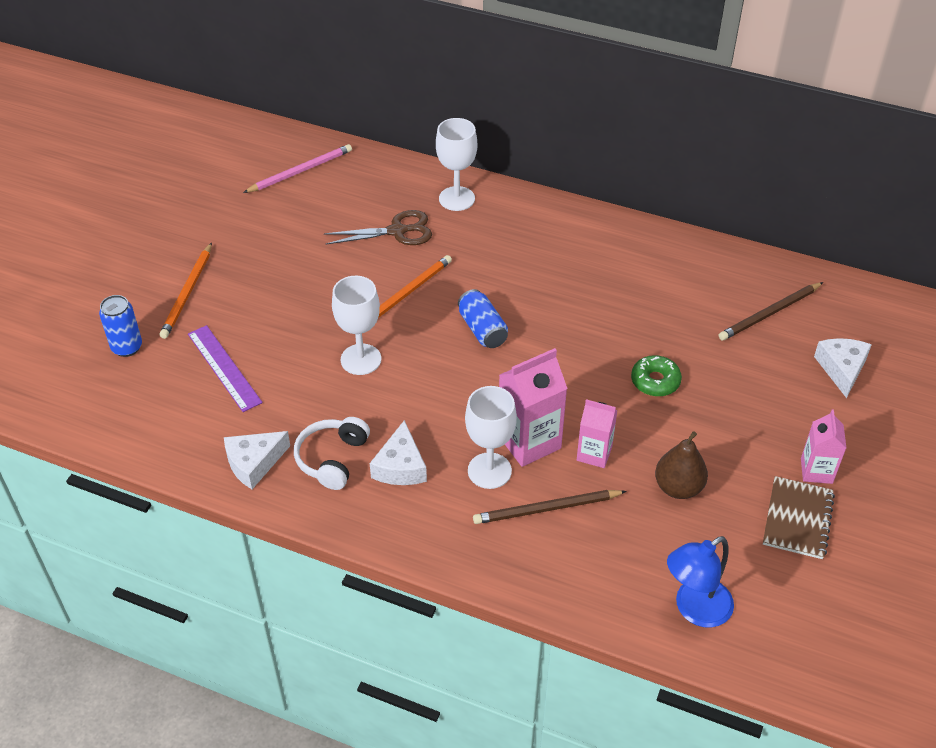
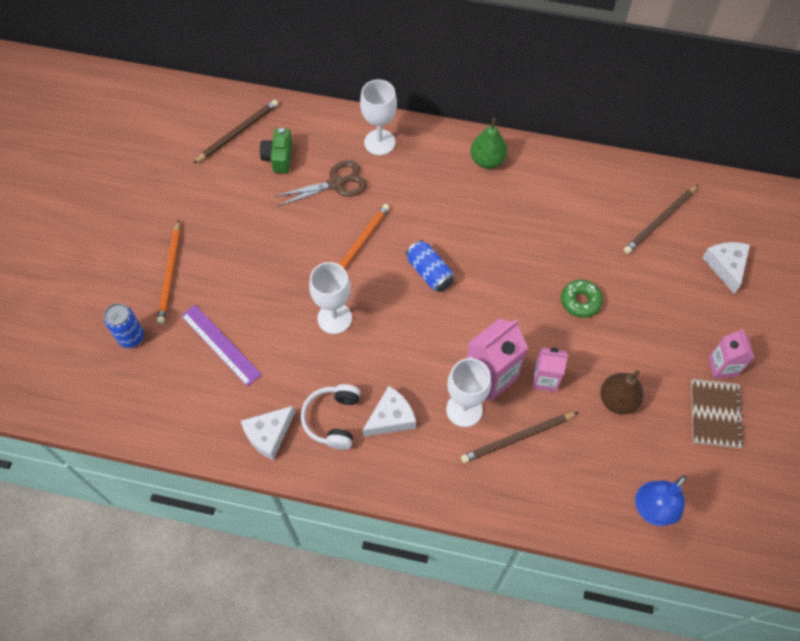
camera: 10 degrees left, 15 degrees up
(301, 171) = (238, 132): pink pencil -> brown pencil
(339, 199) = (279, 158): none -> green camera
(400, 466) = (391, 417): white cheese -> white cheese turned 120 degrees counterclockwise
(576, 230) = (487, 160): none -> green pear

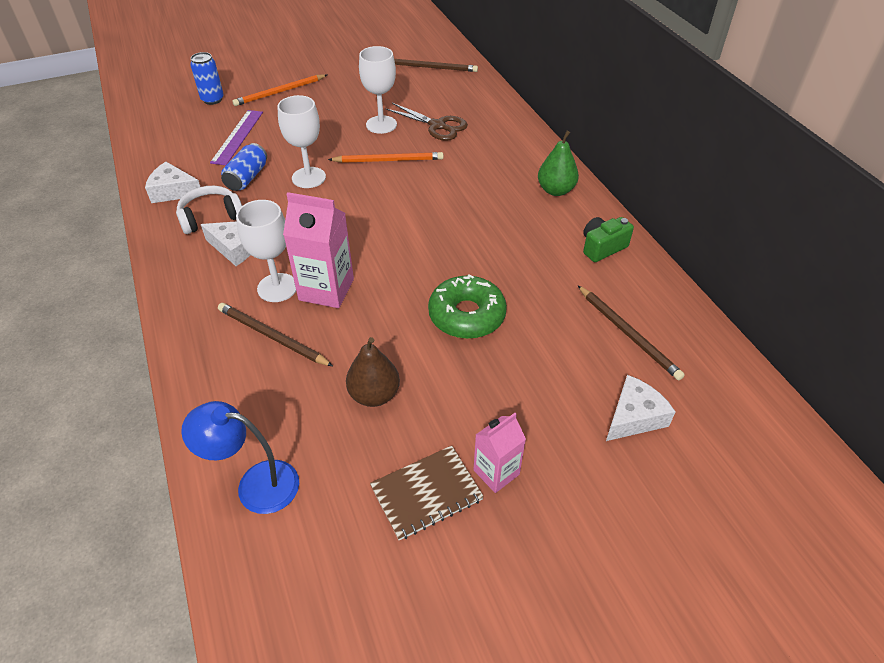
camera: 55 degrees right, 15 degrees down
(279, 158) = (430, 92): green camera -> green camera (602, 247)
(379, 142) = (502, 129): white goblet -> white goblet (381, 125)
(429, 272) = (402, 207): blue can -> blue can (247, 178)
(545, 379) = (354, 328): pink carton -> none
(580, 301) = (467, 315): green donut -> green donut, size x1.56
(659, 221) = (628, 334): brown pencil -> brown pencil turned 135 degrees counterclockwise

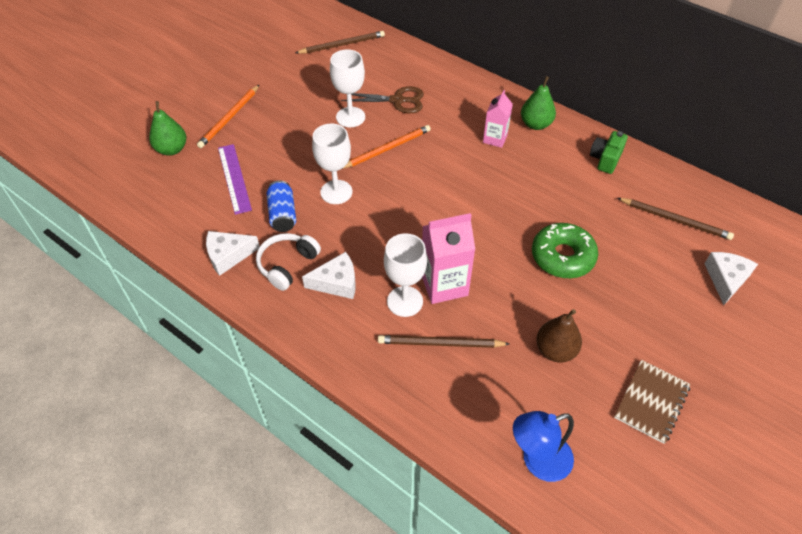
camera: 30 degrees left, 5 degrees up
(212, 99) = (172, 149): blue can -> green pear
(496, 472) = (680, 363): pink carton -> pink carton (495, 138)

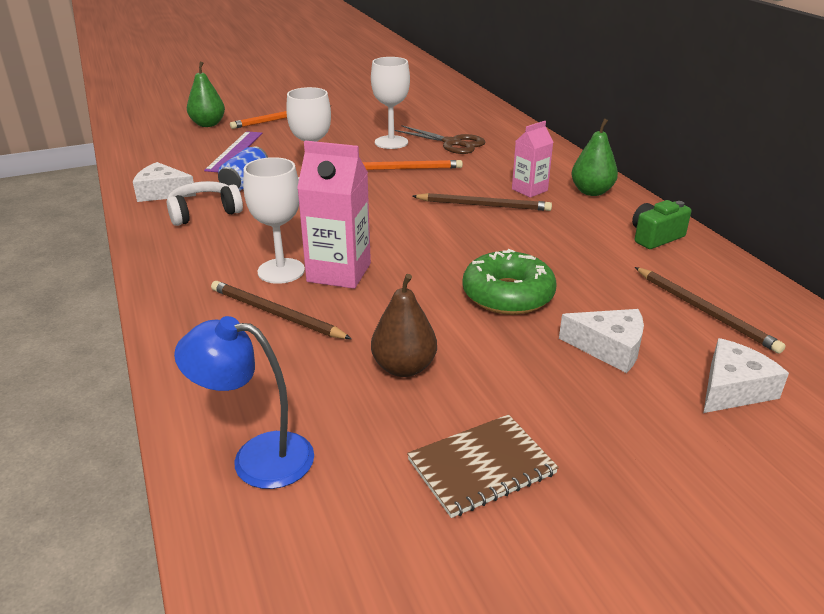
camera: 30 degrees right, 20 degrees down
(337, 282) = (232, 237): white cheese -> white cheese (609, 348)
(342, 45) = (441, 102): brown pencil -> brown pencil (484, 205)

